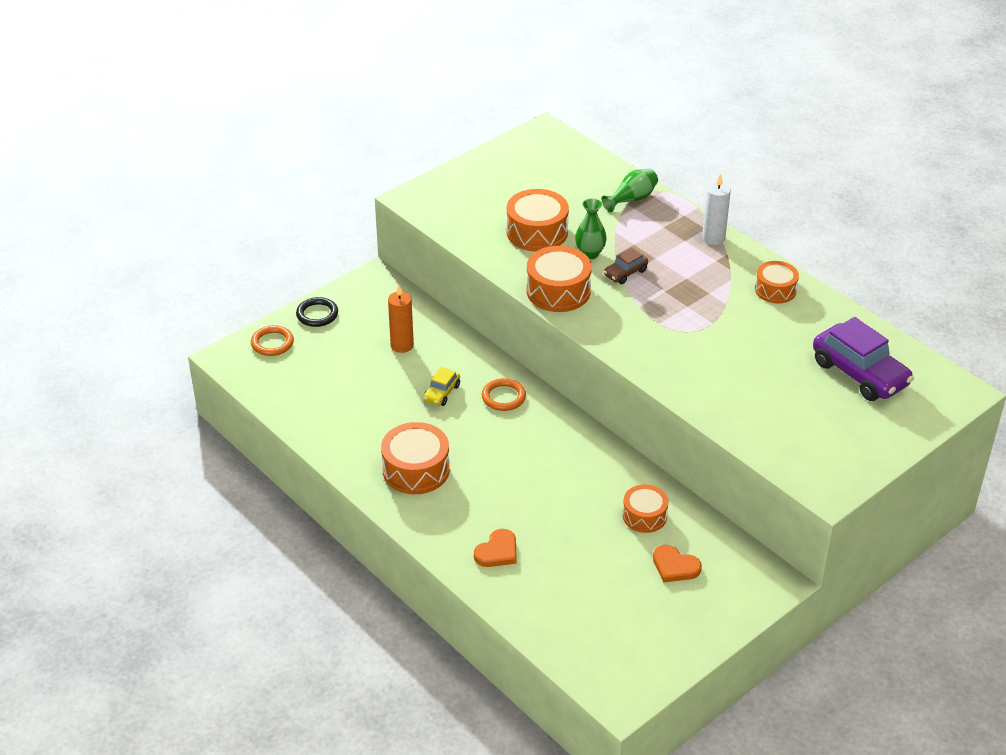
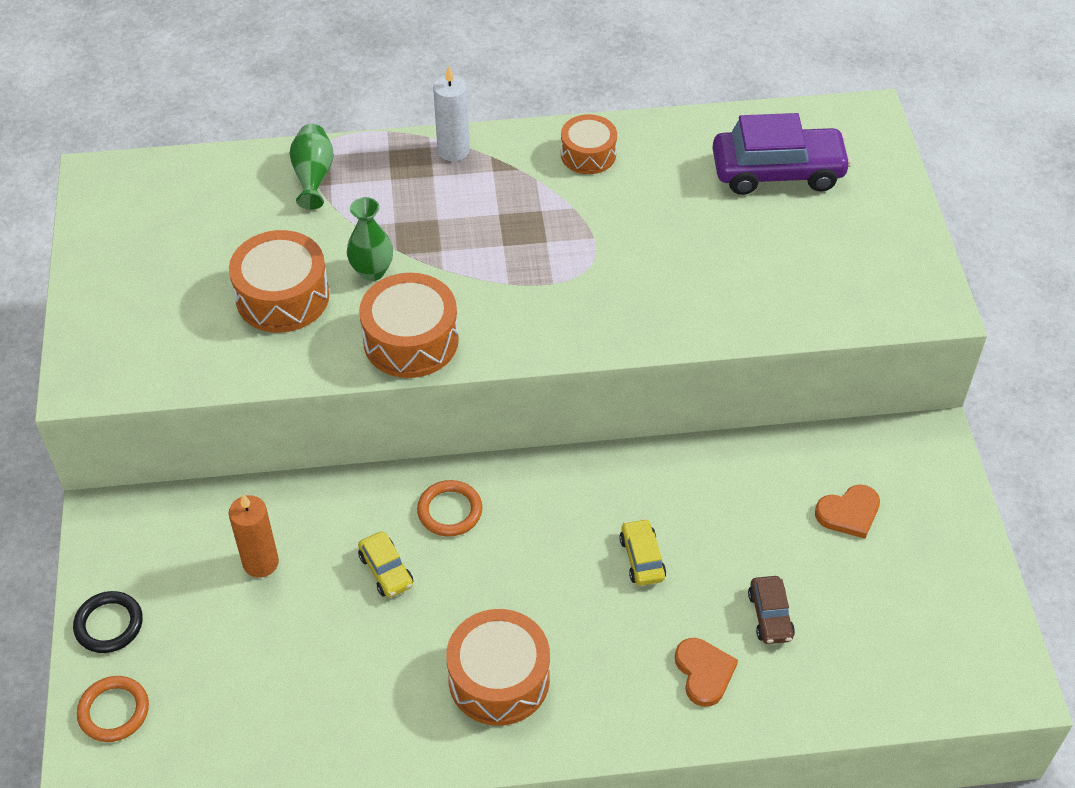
camera: 55 degrees left, 10 degrees up
(549, 489) = (642, 558): none -> yellow car
(625, 273) = (438, 260): brown car -> brown car (770, 616)
(644, 516) = (753, 493): orange drum -> none

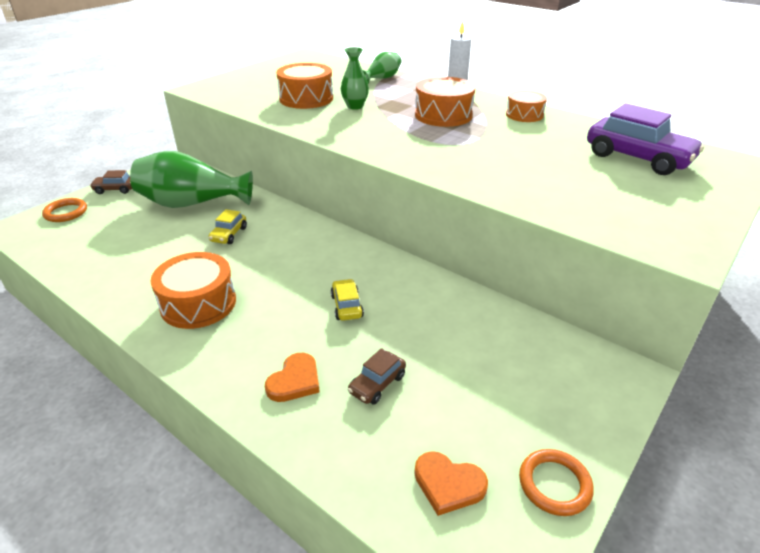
camera: 45 degrees right, 15 degrees down
(109, 624) = (115, 189): black ring -> brown car
(260, 563) = (192, 203): orange candle -> green vase
(411, 340) = (331, 129): orange drum -> orange drum (443, 115)
(450, 511) = (290, 232): orange ring -> orange ring (554, 484)
(642, 558) = (347, 306): yellow car -> yellow car turned 45 degrees counterclockwise
(849, 513) = (508, 370): orange heart -> orange heart (448, 484)

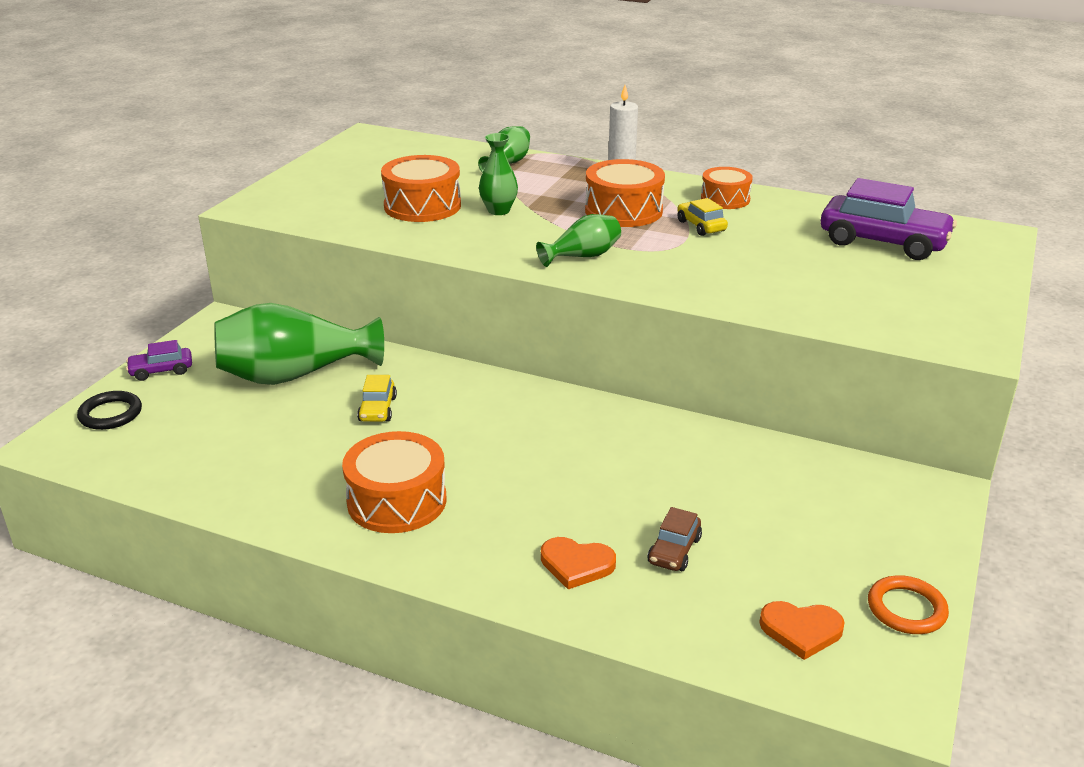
camera: 15 degrees left, 5 degrees down
(66, 212) = (110, 414): orange ring -> black ring
(115, 189) = (161, 371): brown car -> purple car
(295, 381) = (576, 564): orange heart -> orange heart turned 90 degrees clockwise
(347, 306) = (589, 473): yellow car -> yellow car (701, 226)
(393, 142) = (582, 256): none -> green vase

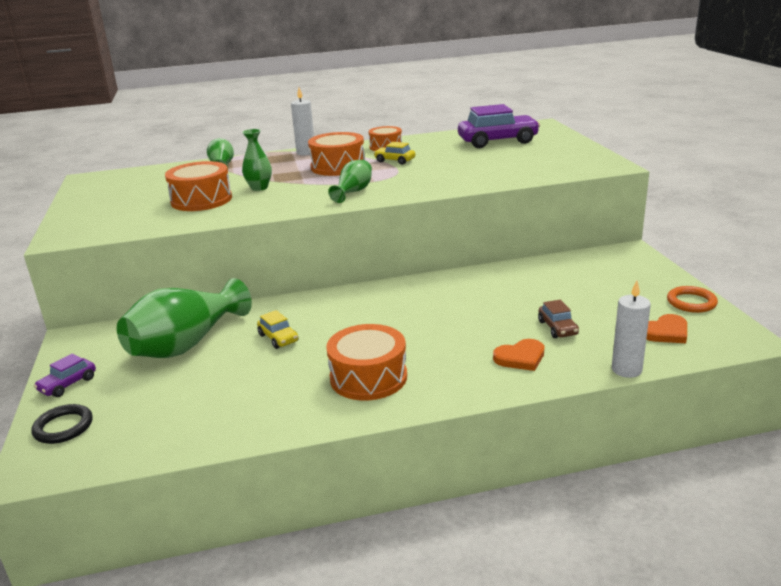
camera: 35 degrees left, 5 degrees down
(672, 650) = (626, 370): none -> white candle

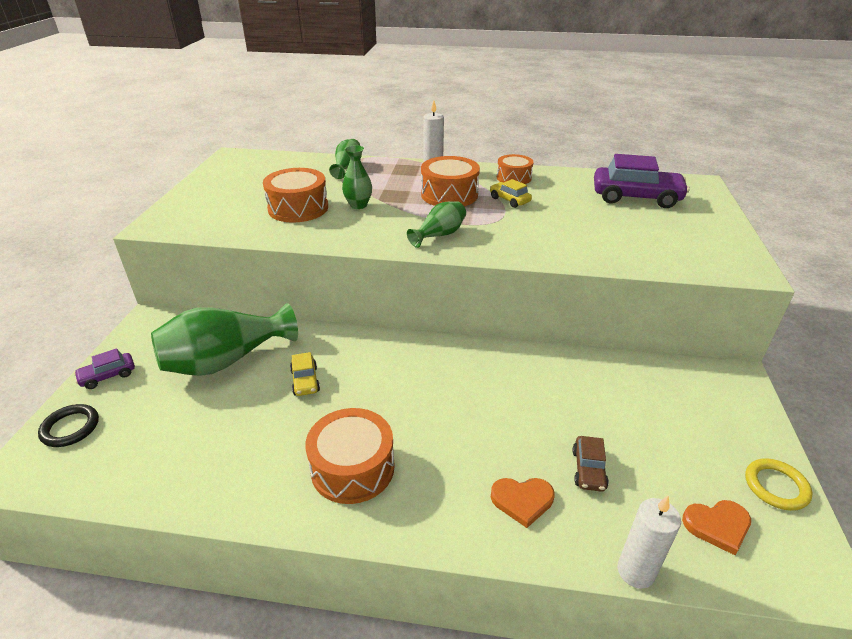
camera: 20 degrees right, 10 degrees up
(691, 302) = (776, 486): orange ring -> yellow ring

